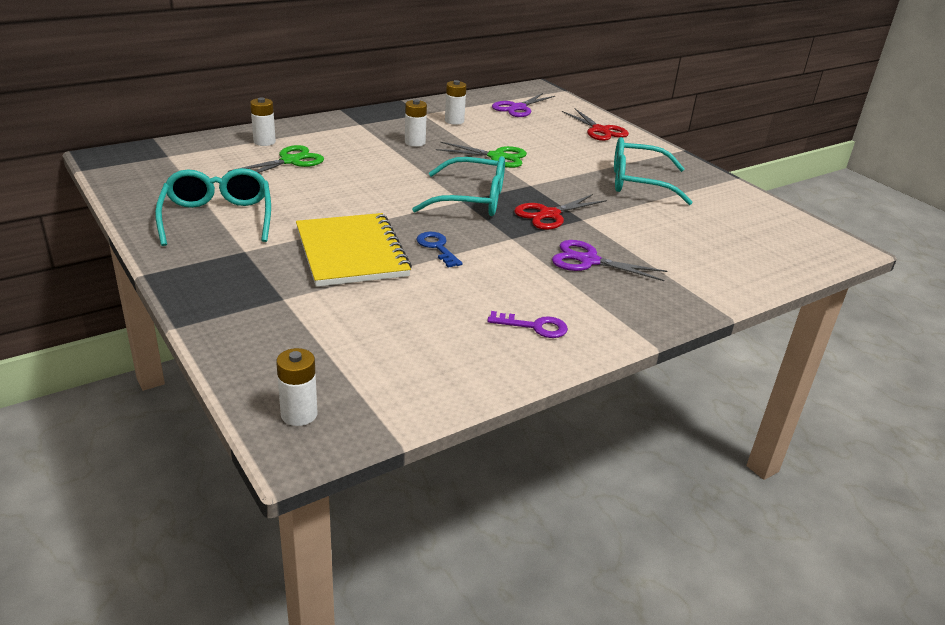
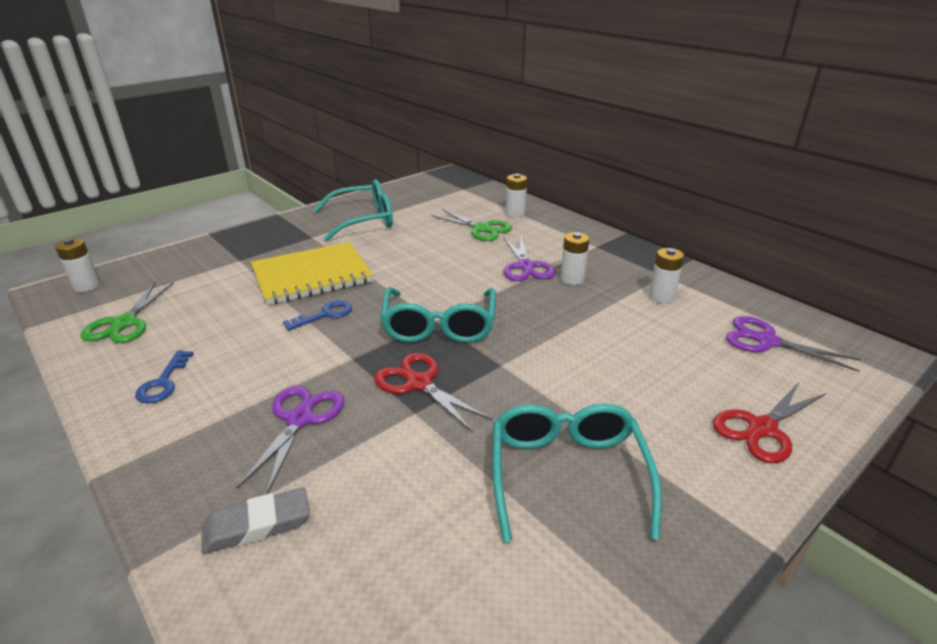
camera: 85 degrees right, 0 degrees up
(383, 155) = (525, 266): none -> purple scissors
(496, 157) = (572, 334): green scissors -> green scissors (125, 323)
(534, 326) = (163, 382): purple key -> blue key
(690, 275) = (257, 525): none -> grey eraser

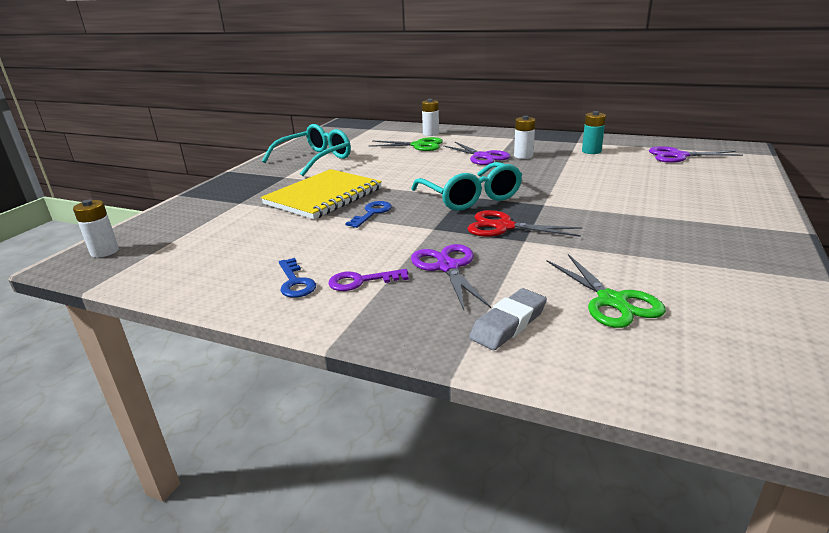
camera: 25 degrees left, 5 degrees down
(125, 323) = (191, 262): green scissors -> green scissors (611, 301)
(211, 405) = (361, 281): none -> purple key
(567, 475) = (664, 238): turquoise glasses -> none
(661, 297) = (591, 151): white battery -> turquoise battery
(762, 428) = (731, 190): red scissors -> none

